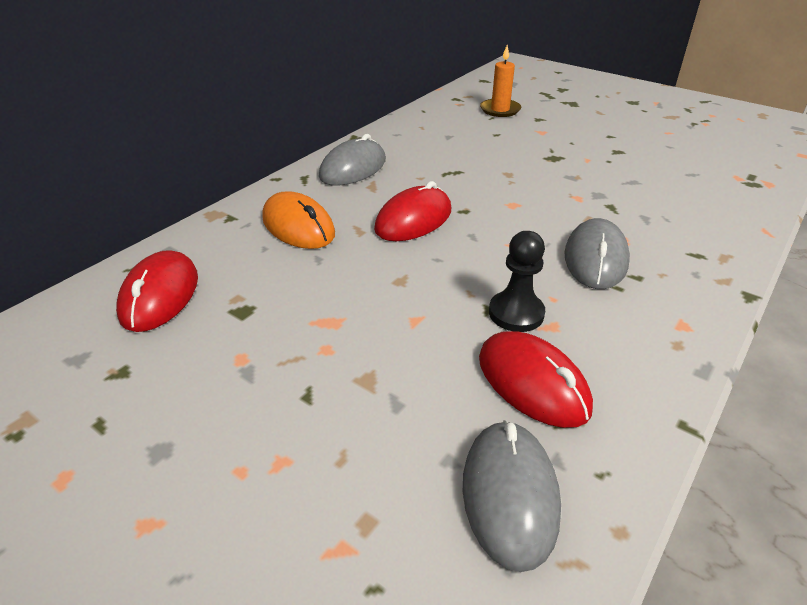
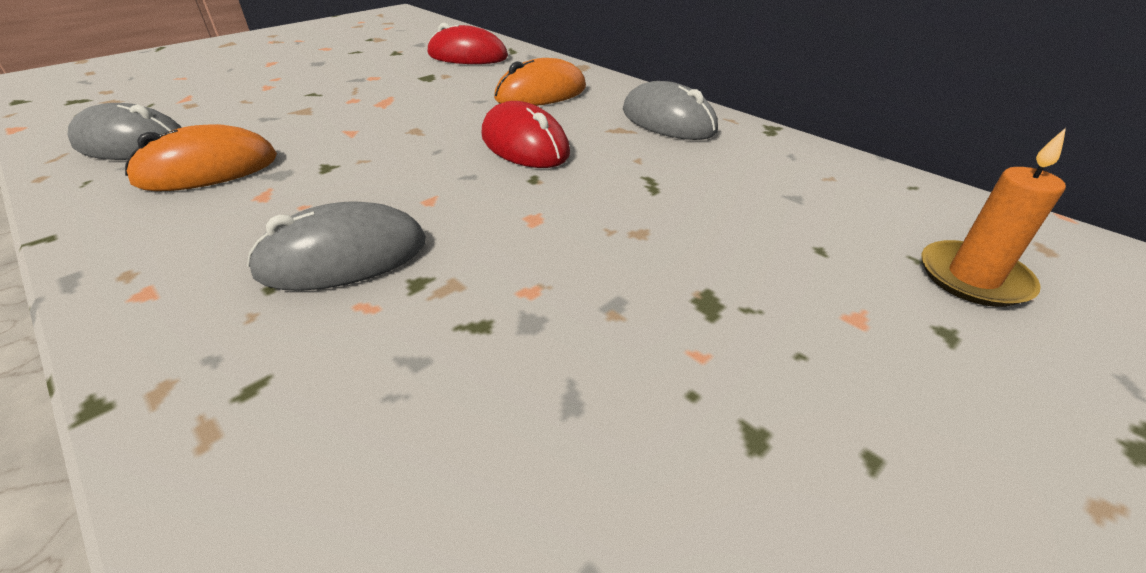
camera: 100 degrees right, 0 degrees up
(516, 313) = (303, 178): black pawn -> none
(532, 383) = (207, 169): red mouse -> orange mouse
(595, 259) = (343, 257): grey mouse -> grey mouse turned 45 degrees counterclockwise

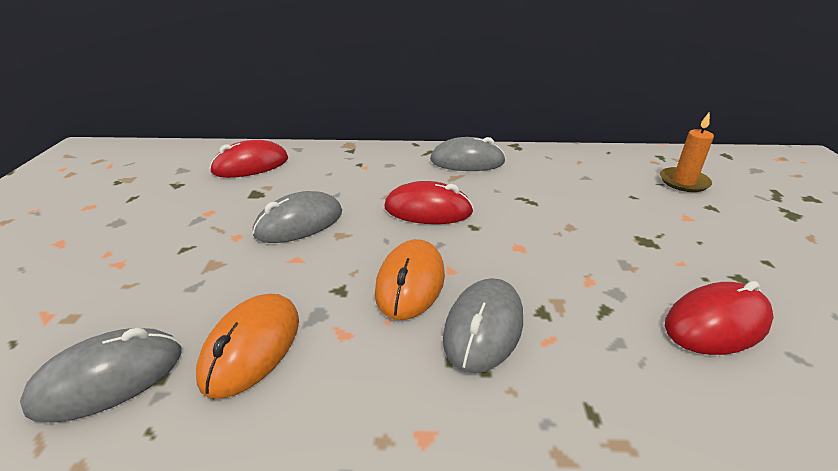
camera: 45 degrees left, 5 degrees down
(406, 108) = (299, 223): none -> grey mouse
(541, 93) = (365, 173): orange mouse -> orange mouse (410, 283)
(570, 444) = (716, 323): none -> red mouse

